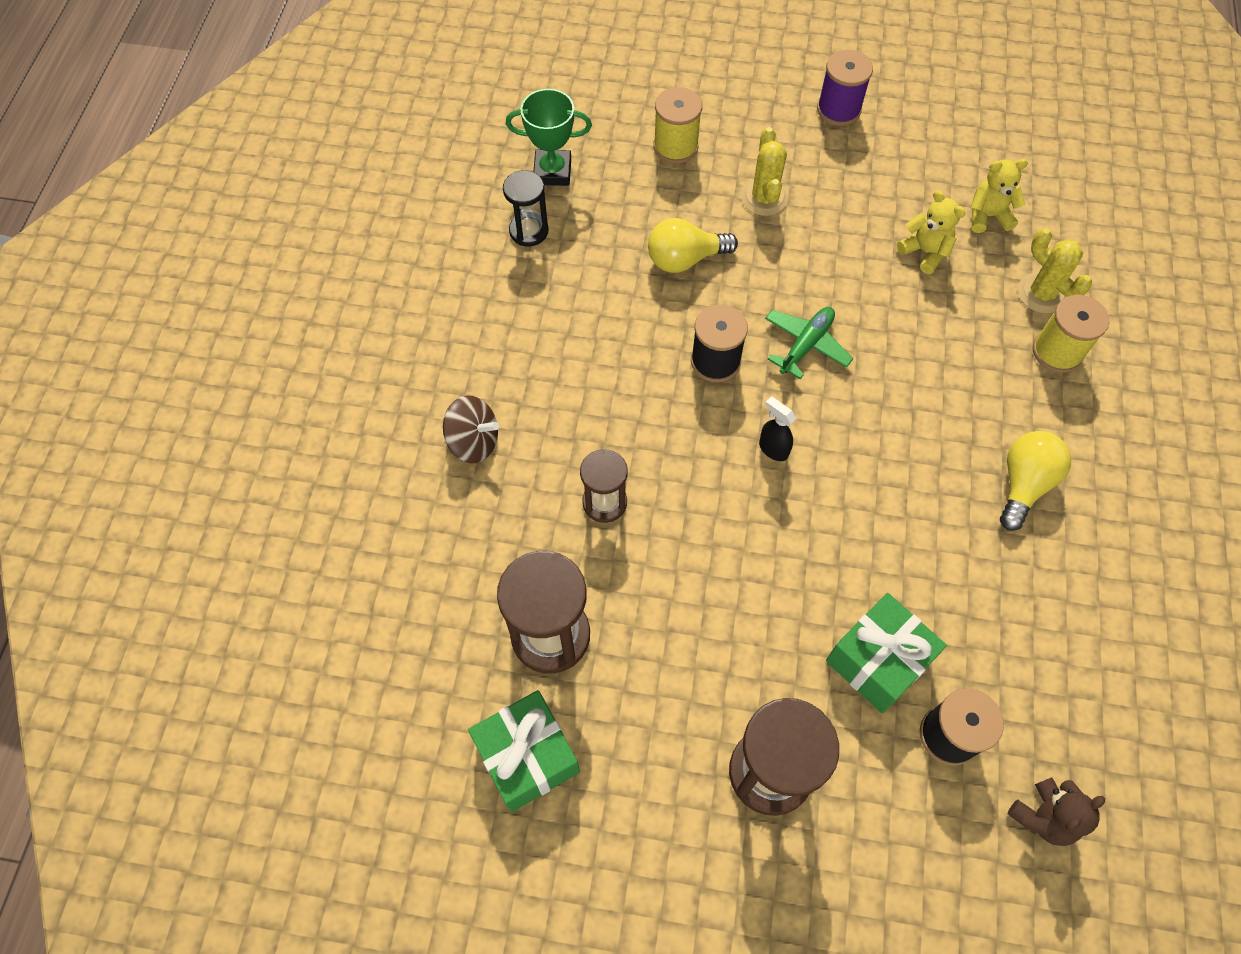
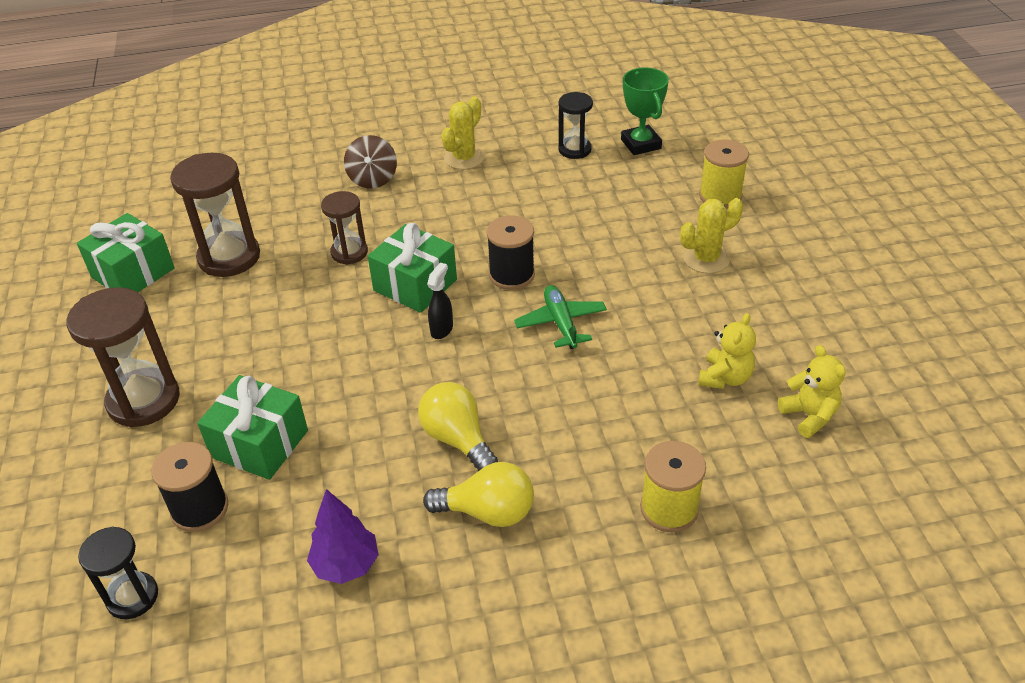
camera: 70 degrees right, 20 degrees down
(684, 259) = (604, 232): yellow light bulb -> yellow light bulb (457, 439)
(692, 453) = (415, 285): none -> green gift
(806, 345) = (561, 323): green plane -> green plane turned 120 degrees counterclockwise
(838, 109) = (853, 279): purple spool -> none
(1041, 293) = (738, 481): yellow cactus -> yellow cactus (464, 158)
(1043, 817) = (132, 597): brown teddy bear -> black hourglass
(1052, 615) = (346, 565): none -> purple tree

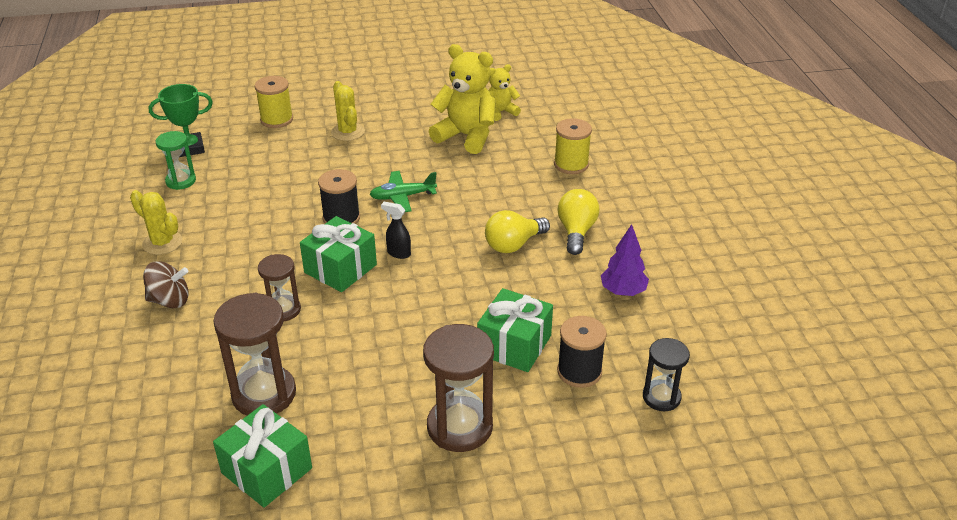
camera: 90 degrees left, 5 degrees down
(574, 149) = (181, 181): black hourglass -> green hourglass
(725, 378) = (466, 136): yellow teddy bear -> yellow teddy bear, size x1.83

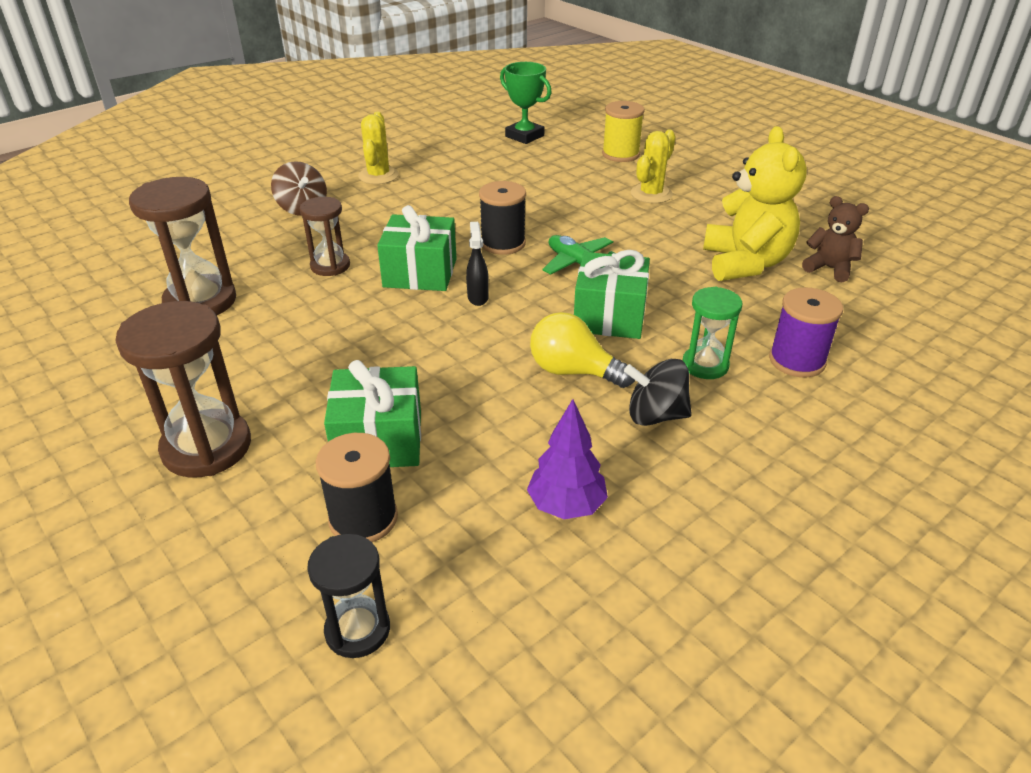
camera: 60 degrees right, 0 degrees up
(181, 181) = (473, 150): green hourglass -> green hourglass (705, 365)
(266, 470) = (93, 343): green gift -> green gift (609, 316)
(500, 112) = (829, 268): yellow teddy bear -> brown teddy bear
(571, 164) = (797, 360): yellow spool -> purple spool
(576, 232) = (655, 415): yellow light bulb -> black spinning top

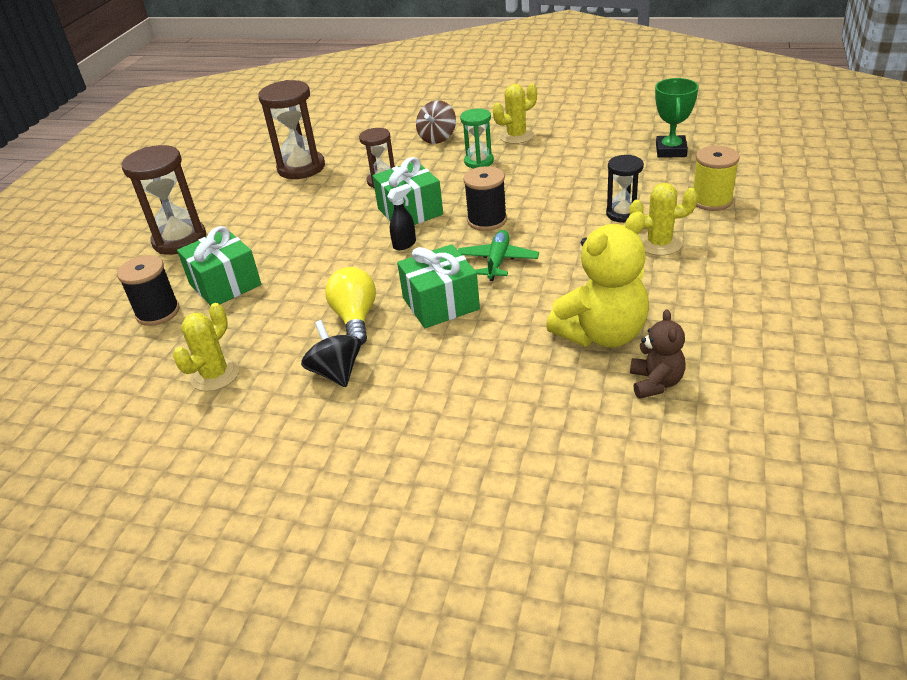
camera: 60 degrees right, 0 degrees up
(357, 630) = (78, 351): black hourglass -> black hourglass (623, 214)
(566, 506) = (215, 375): purple tree -> yellow cactus
(705, 365) = (420, 371): green hourglass -> green hourglass (479, 161)
(797, 360) = (474, 414): purple spool -> none

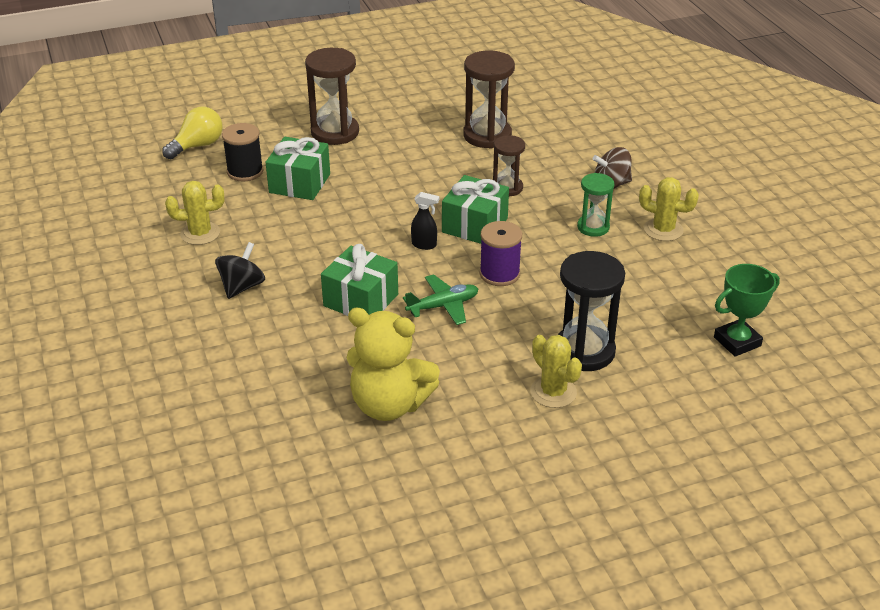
camera: 50 degrees right, 0 degrees up
(355, 318) = (309, 266): yellow light bulb -> yellow light bulb (198, 146)
(487, 220) = (499, 274): black spool -> purple spool
(623, 214) = (584, 351): black hourglass -> black hourglass, size x1.67
(655, 383) = (348, 457): brown teddy bear -> none
(711, 201) = (662, 402): yellow spool -> none

